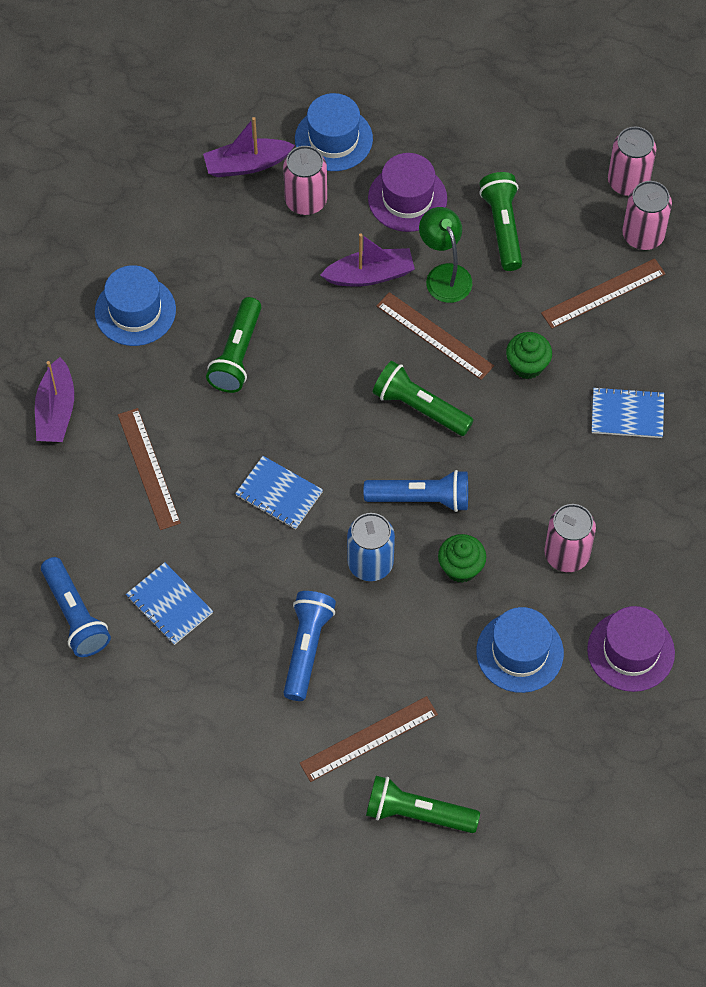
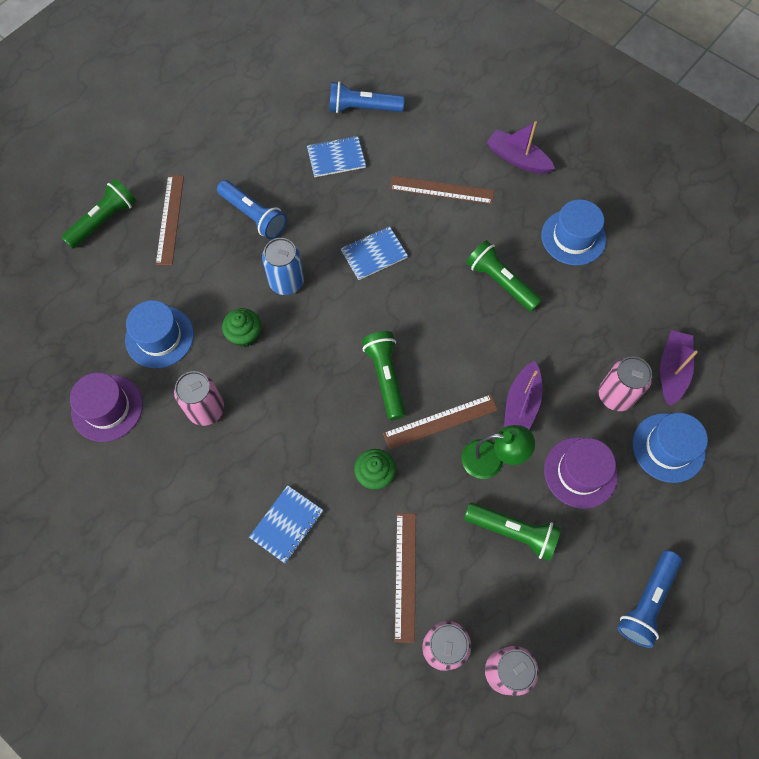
camera: 120 degrees right, 5 degrees up
(419, 407) = (385, 377): green flashlight -> green flashlight turned 75 degrees counterclockwise
(421, 498) = (313, 338): blue flashlight -> blue flashlight (646, 601)

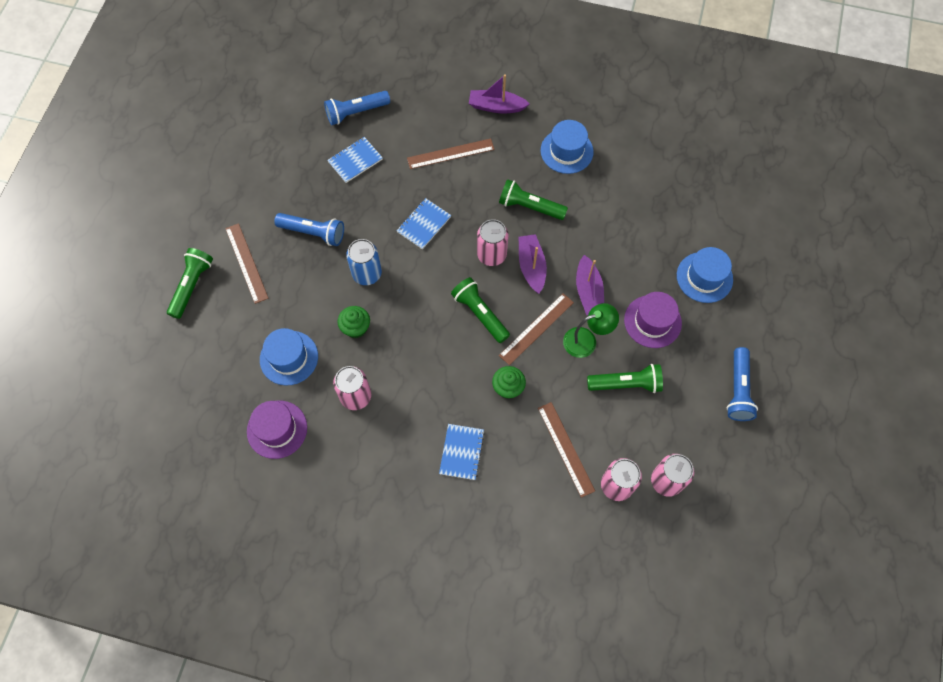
camera: 25 degrees left, 0 degrees up
(615, 395) = (651, 256): pink can -> pink can (491, 254)
(671, 370) = (682, 221): purple boat -> purple boat (531, 266)

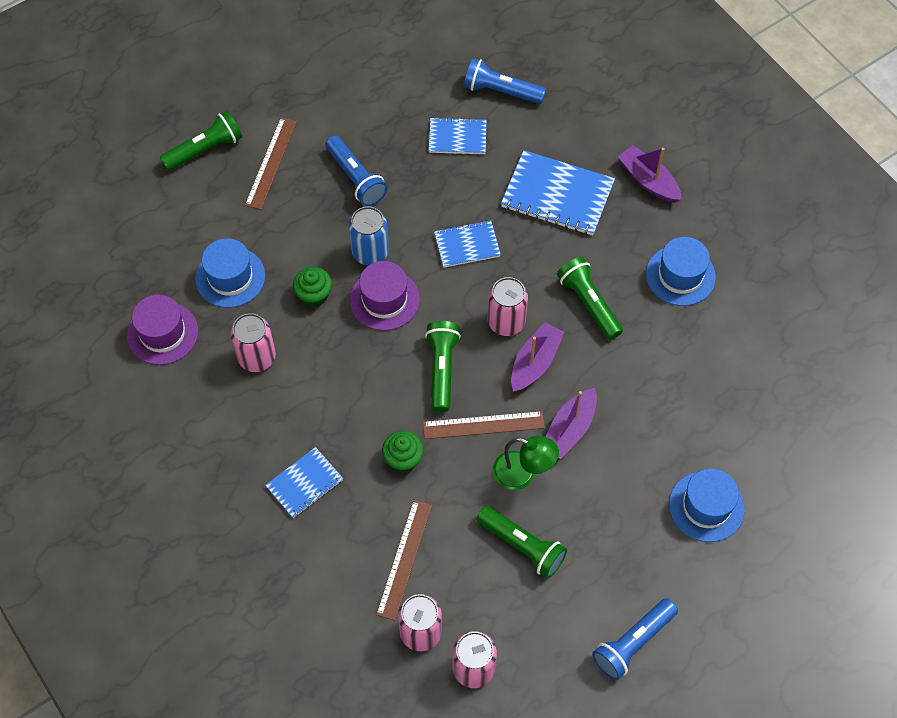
camera: 40 degrees right, 5 degrees down
(450, 154) = (557, 195): brown ruler -> blue notebook
(652, 321) = (608, 508): purple hat -> purple hat (384, 299)

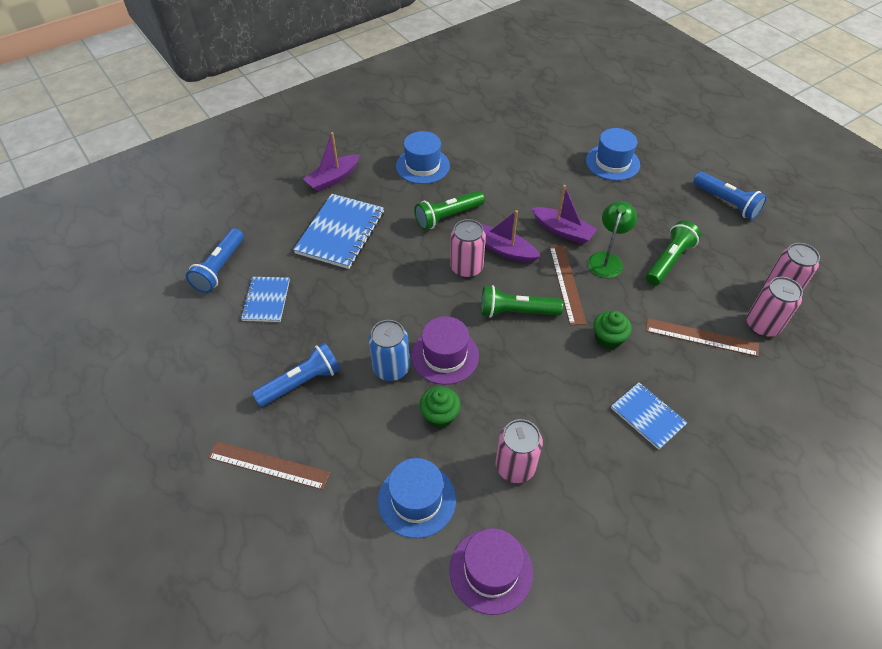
camera: 90 degrees left, 10 degrees down
(205, 149) = (236, 540): green flashlight -> none
(467, 245) = (387, 294): blue notebook -> none

